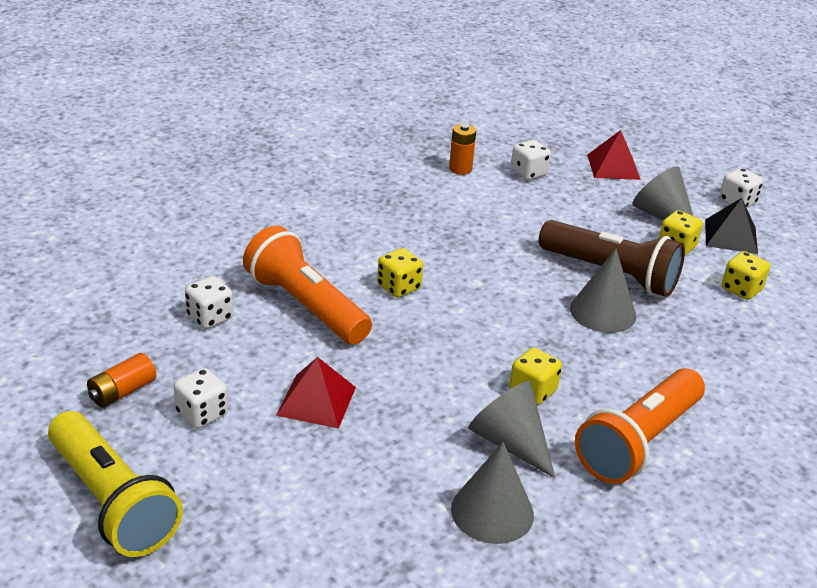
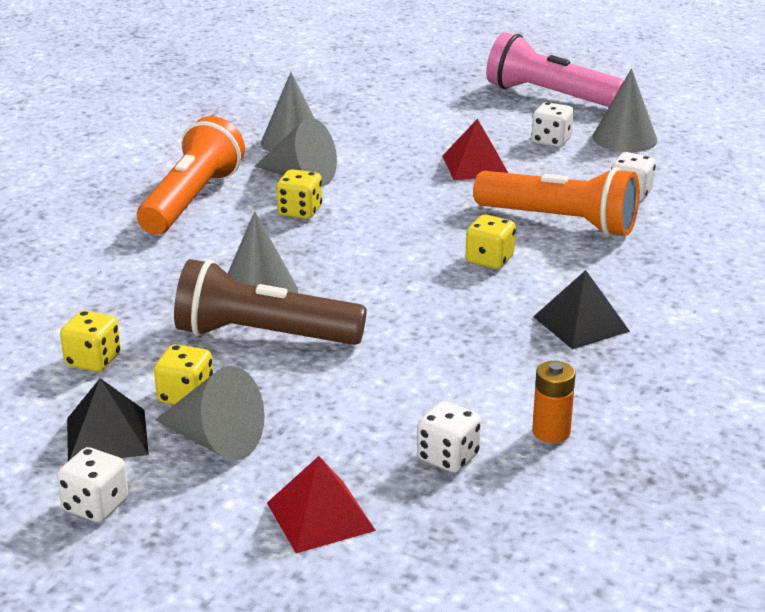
camera: 160 degrees right, 5 degrees down
(112, 502) = (549, 95): yellow flashlight -> pink flashlight
(122, 392) = (624, 138): orange battery -> grey cone
(380, 220) = (581, 323): none -> black pyramid

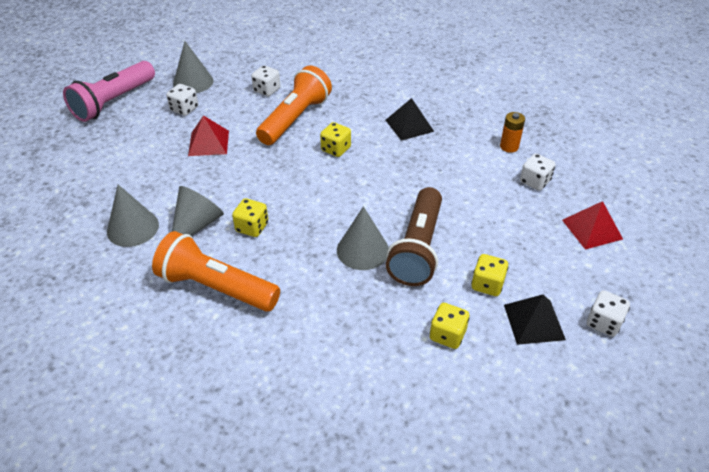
camera: 85 degrees left, 15 degrees up
(216, 441) = (532, 270): grey cone -> none

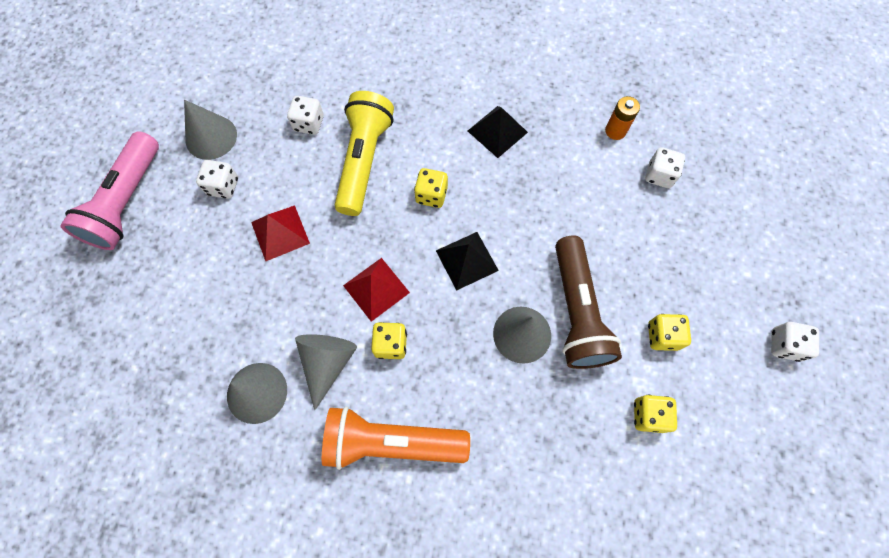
camera: 20 degrees left, 25 degrees up
(295, 119) = (364, 161): orange flashlight -> yellow flashlight
(534, 322) = (722, 367): black pyramid -> black pyramid (467, 260)
(592, 229) = (736, 224): red pyramid -> red pyramid (376, 289)

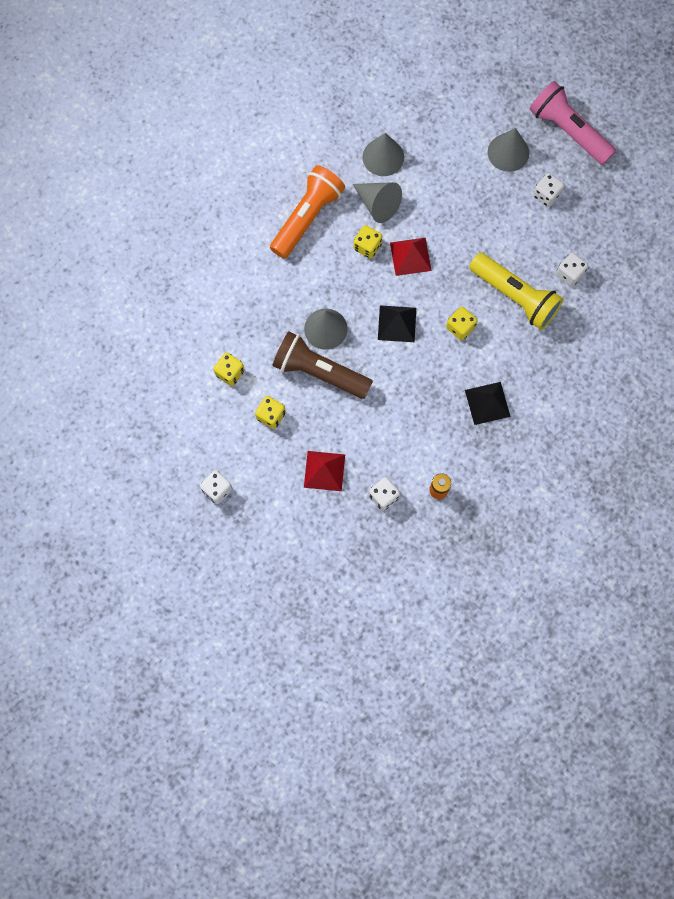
camera: 120 degrees right, 5 degrees up
(211, 137) = (594, 203): grey cone -> grey cone (508, 152)
(280, 232) = (487, 216): red pyramid -> red pyramid (324, 471)

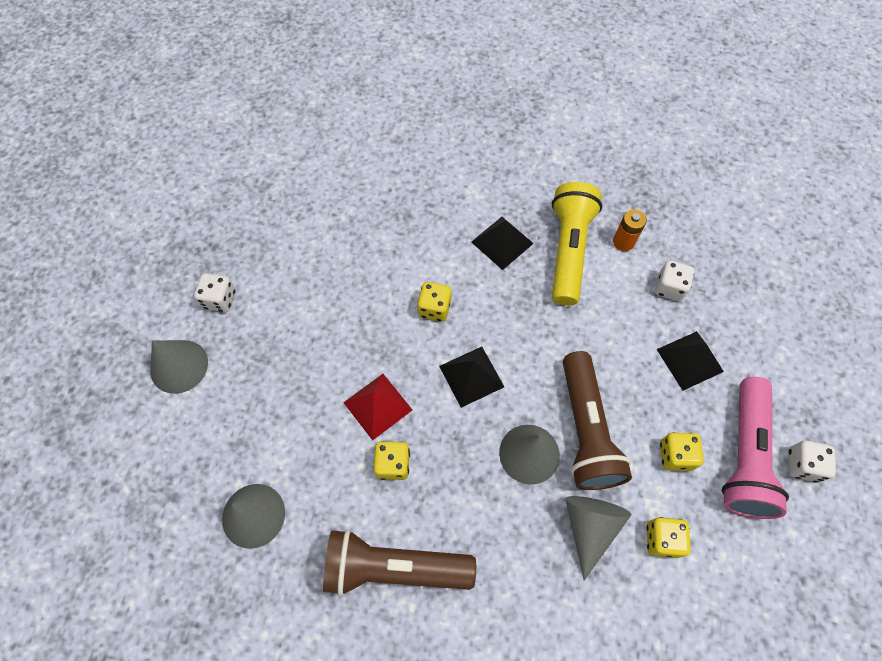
camera: 120 degrees left, 10 degrees down
(307, 217) = (394, 567): orange flashlight -> brown flashlight
(324, 471) = (690, 360): red pyramid -> black pyramid
(378, 204) = (327, 483): grey cone -> grey cone (589, 527)
(515, 296) = (365, 273): yellow flashlight -> yellow flashlight (569, 250)
(568, 131) = (120, 315): pink flashlight -> pink flashlight (744, 456)
(569, 274) = (308, 234): white dice -> none

